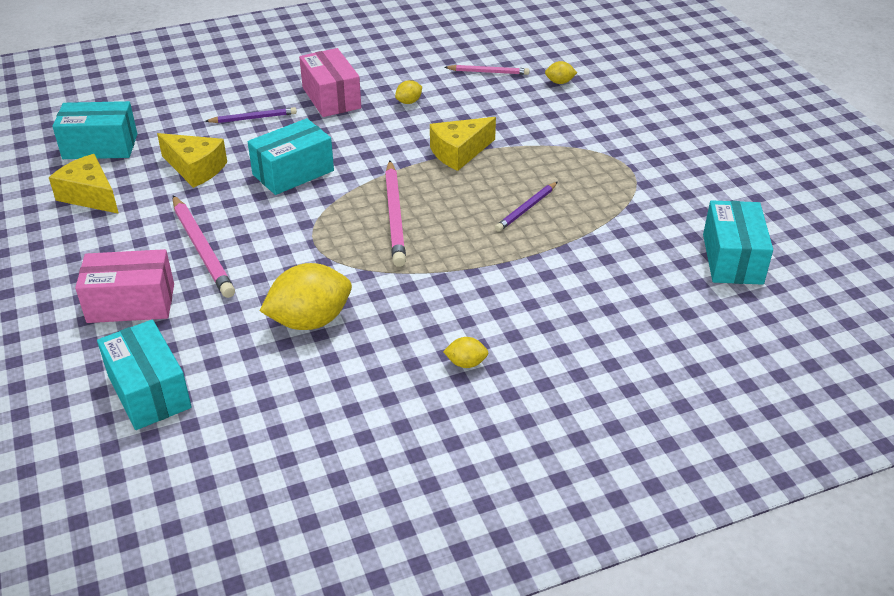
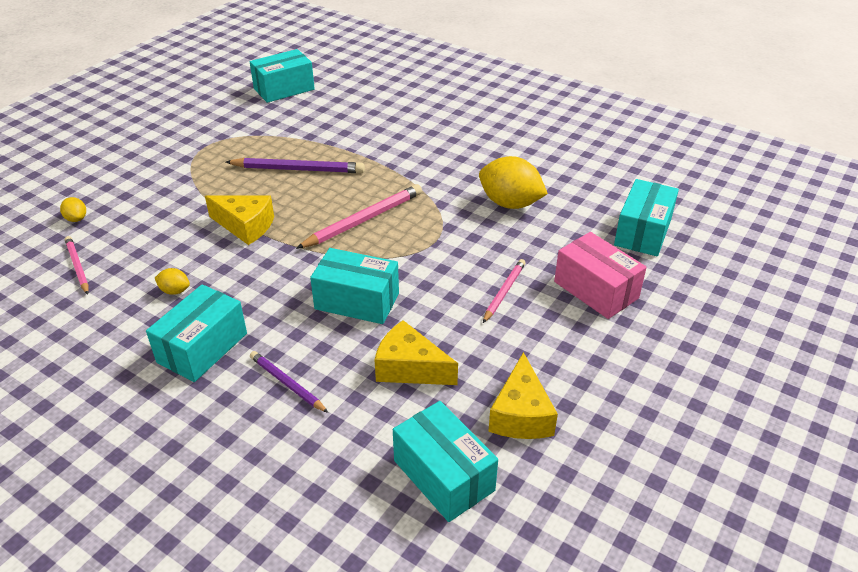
camera: 125 degrees left, 0 degrees up
(195, 169) = (409, 368): yellow cheese -> yellow cheese turned 60 degrees counterclockwise
(202, 249) = (504, 292): pink pencil -> pink pencil, size x0.60
(331, 98) = (202, 348): pink box -> turquoise box
(466, 363) = (473, 138): yellow lemon -> none
(526, 209) = (298, 169): purple pencil -> purple pencil, size x1.66

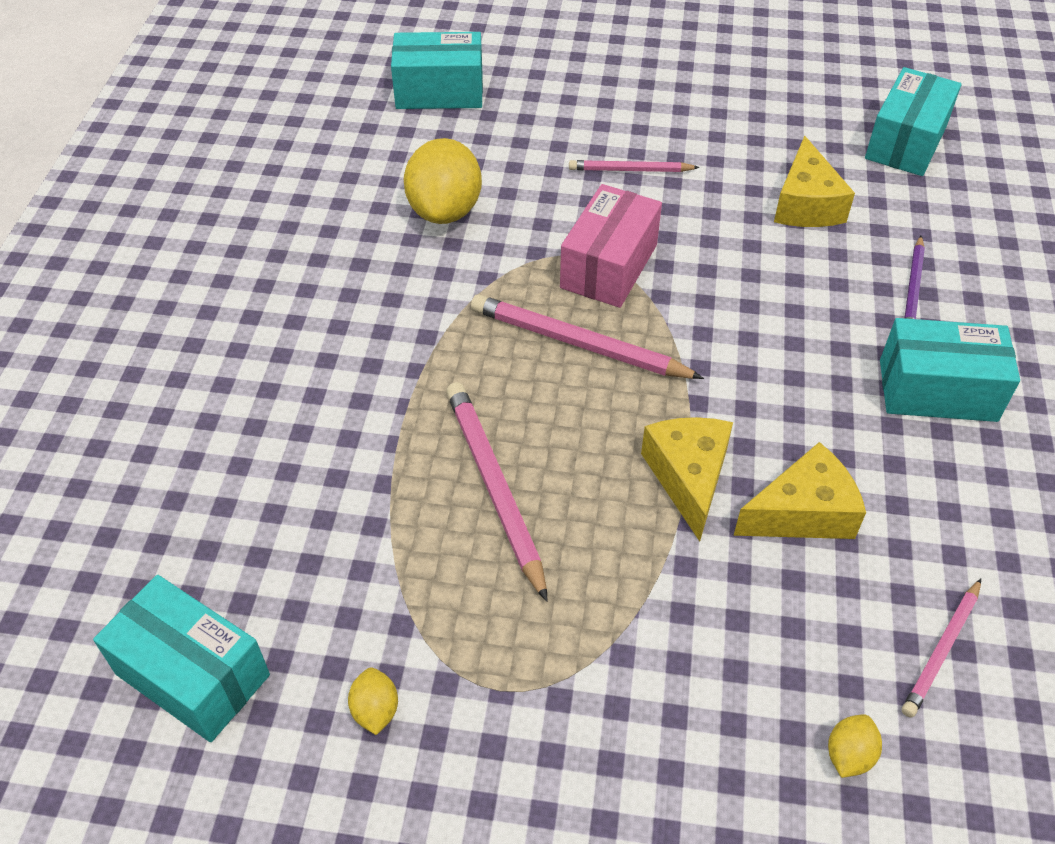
camera: 115 degrees left, 10 degrees up
(175, 291) = (879, 481): yellow lemon -> yellow lemon (375, 710)
(298, 169) = (494, 487): purple pencil -> pink pencil
(357, 301) = (743, 284): turquoise box -> none
(521, 414) = (795, 116): yellow cheese -> yellow cheese (802, 512)
(596, 290) = (574, 106): pink box -> pink box (609, 266)

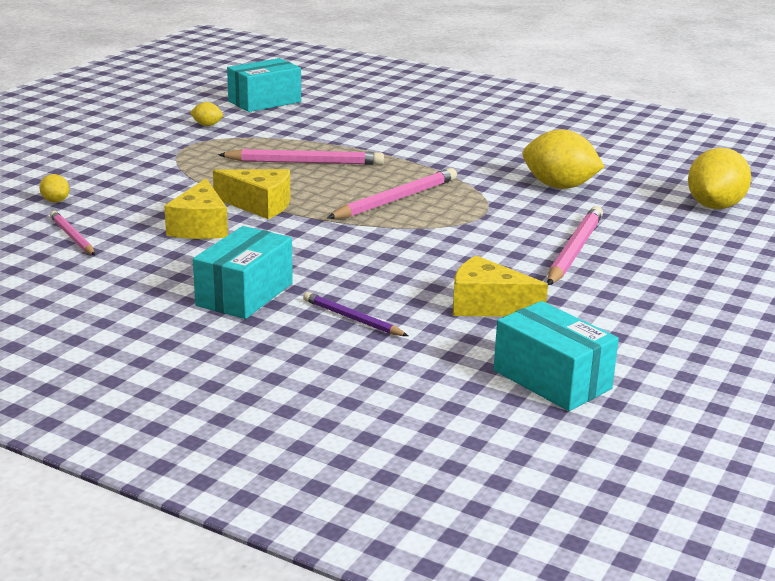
camera: 110 degrees right, 25 degrees down
(439, 92) = (715, 206): turquoise box -> yellow lemon
(609, 266) = (464, 221): pink box -> none
(630, 170) = (574, 250): pink pencil -> pink pencil, size x1.66

